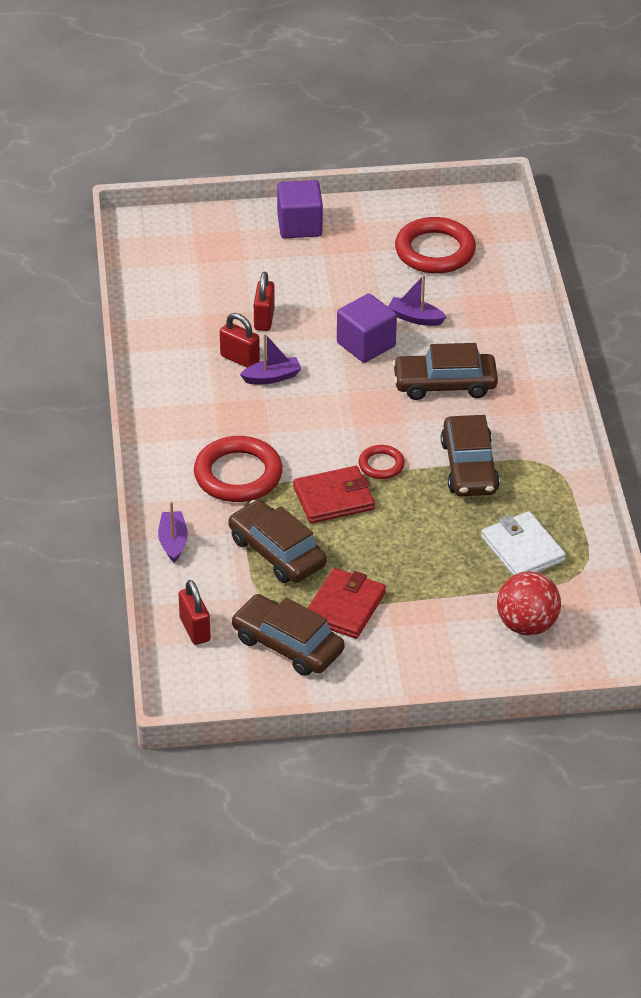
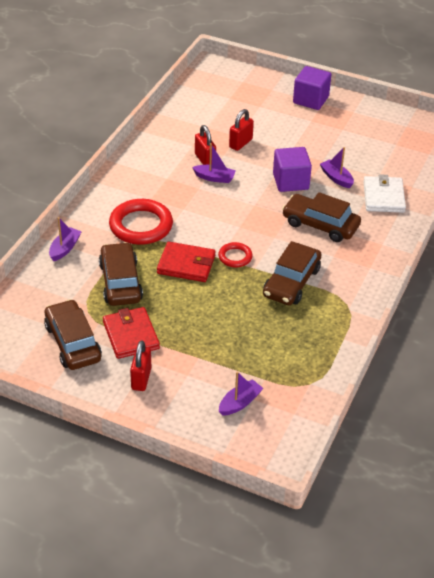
camera: 30 degrees right, 0 degrees up
(195, 629) = (27, 307): red padlock -> red padlock (141, 378)
(345, 607) = (131, 335): red wallet -> red wallet turned 75 degrees counterclockwise
(435, 251) = (384, 144): red ring -> none
(522, 549) = (281, 351): white wallet -> white wallet (383, 197)
(527, 625) = (240, 403): red ball -> purple boat

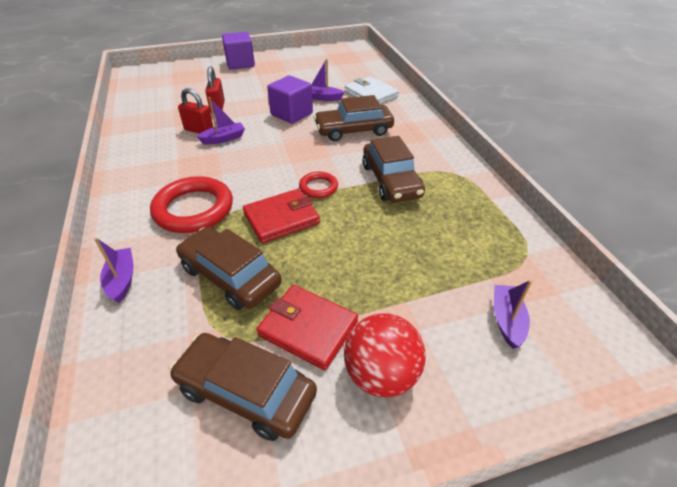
camera: 40 degrees left, 0 degrees up
(141, 378) = (381, 374): red padlock -> red ball

